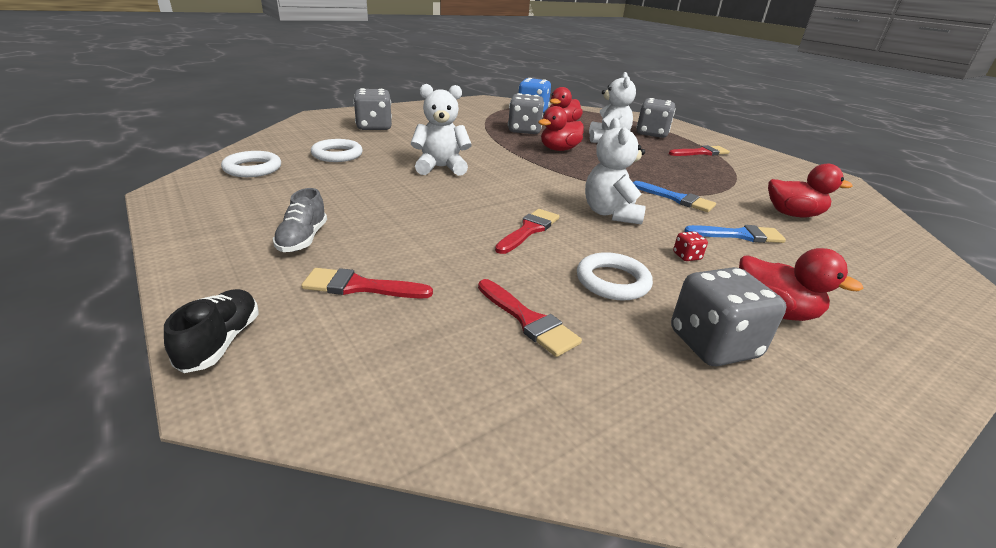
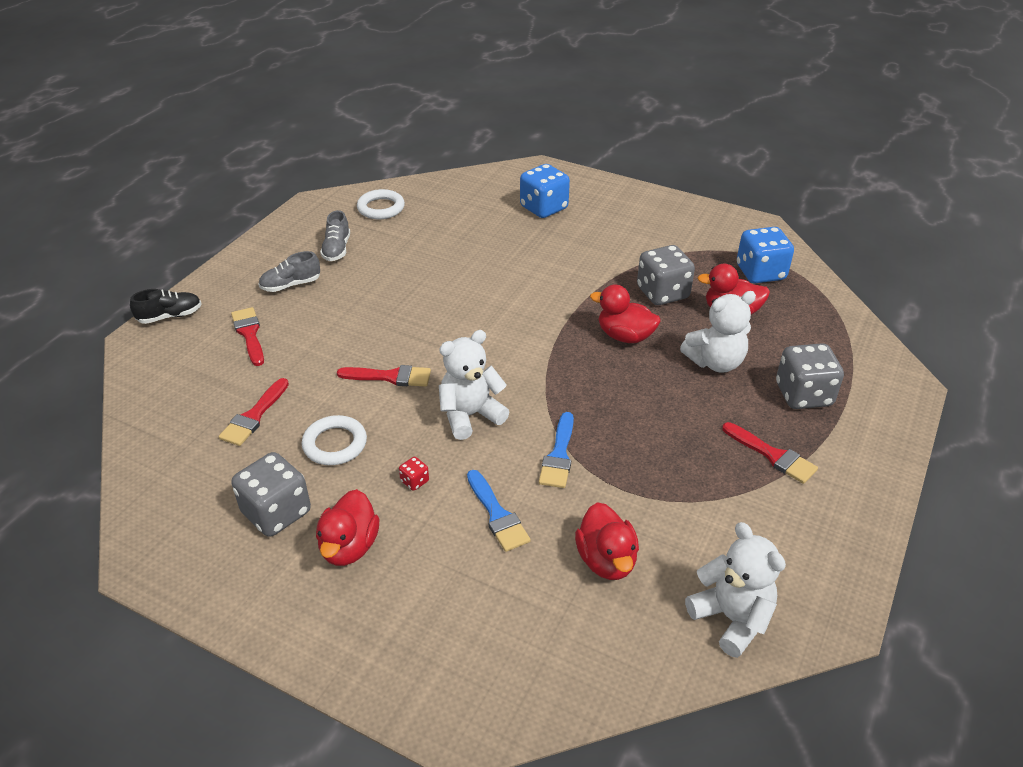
camera: 65 degrees right, 10 degrees up
(282, 202) = (337, 249): none -> grey shoe
(337, 155) = (450, 225): white ring -> none
(374, 127) = (543, 208): grey dice -> blue dice
(441, 168) = (479, 285): white teddy bear -> white teddy bear (731, 618)

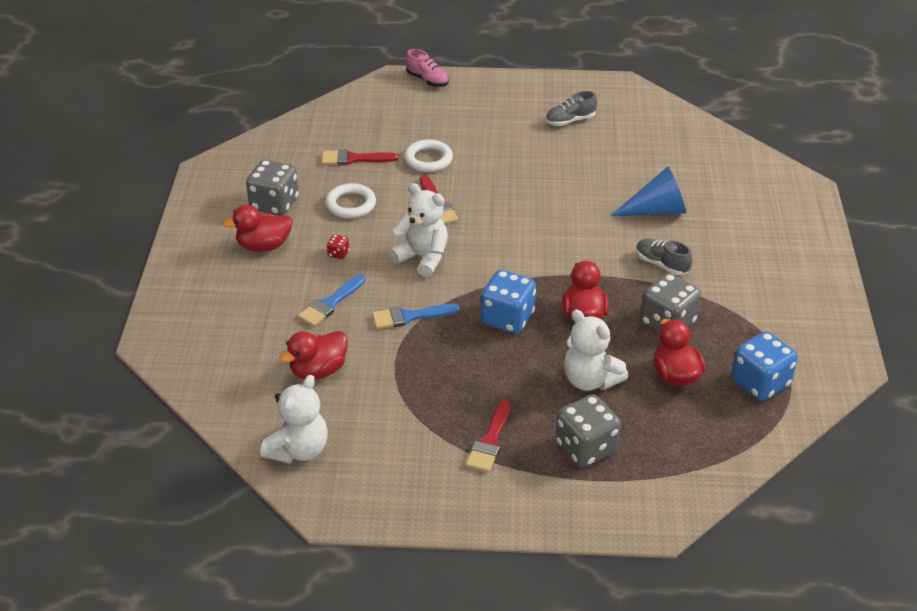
camera: 65 degrees right, 0 degrees up
(170, 316) = (427, 80): black shoe -> pink shoe
(249, 334) = (435, 122): red brush -> none
(291, 285) = (506, 117): grey shoe -> grey shoe (662, 264)
(381, 208) = (649, 120): white ring -> white ring (428, 159)
(509, 247) = (656, 210): none -> blue cone
(543, 208) = (739, 211): blue dice -> blue dice (507, 318)

